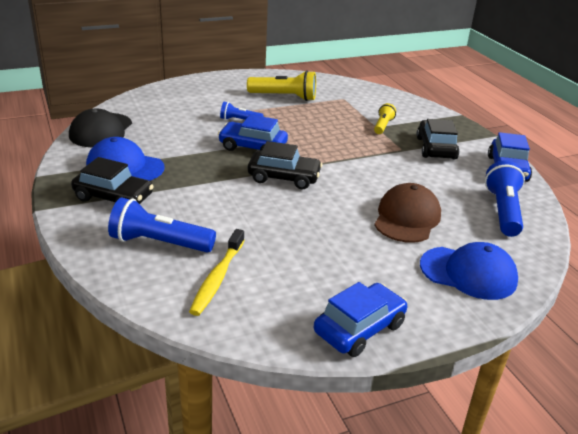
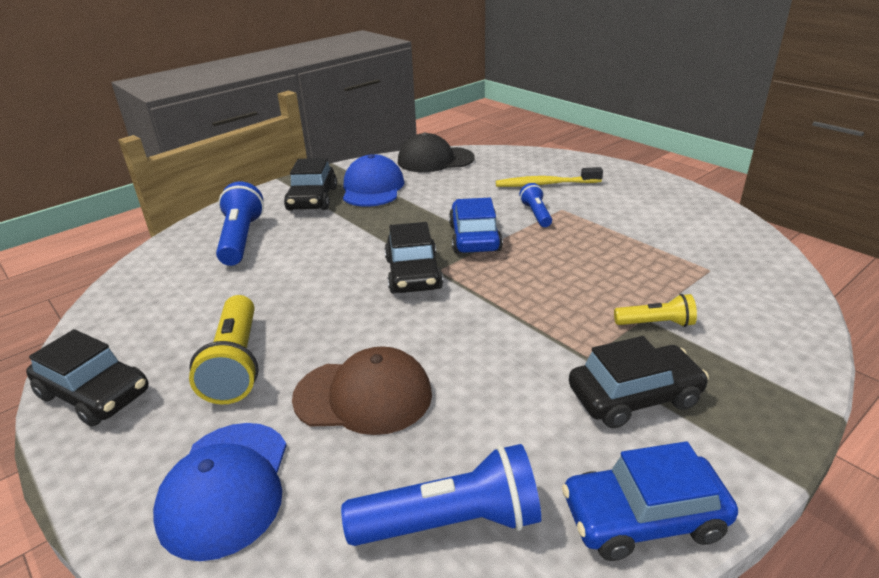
camera: 75 degrees right, 0 degrees up
(217, 278) = (186, 282): yellow toothbrush -> yellow toothbrush (545, 184)
(284, 97) = (645, 225): yellow flashlight -> yellow flashlight (236, 364)
(359, 328) = (95, 394): blue car -> black car

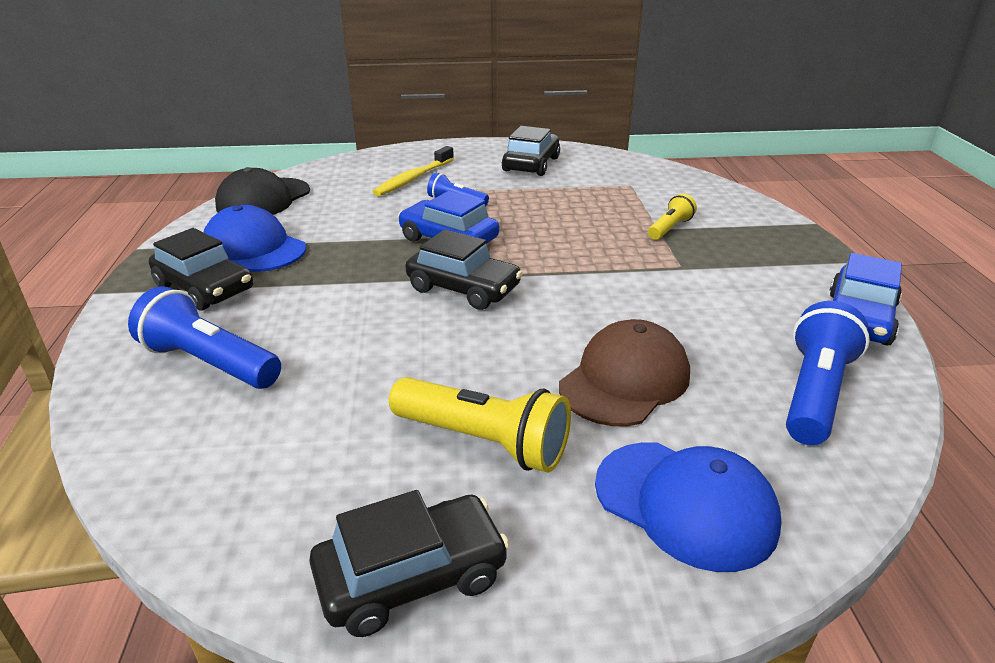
camera: 55 degrees left, 0 degrees up
(634, 396) = (741, 270): black car -> black car (531, 164)

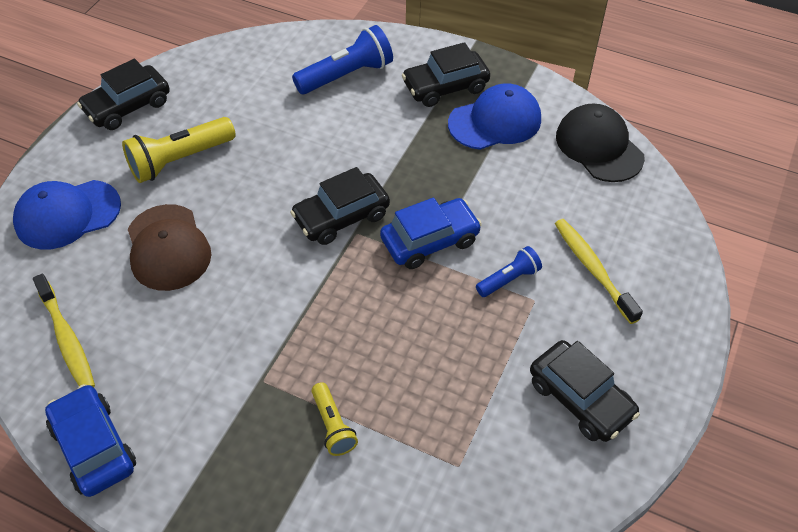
camera: 120 degrees right, 20 degrees up
(411, 577) = (128, 106): black car -> black car turned 45 degrees clockwise
(815, 392) = (67, 339): blue flashlight -> yellow toothbrush

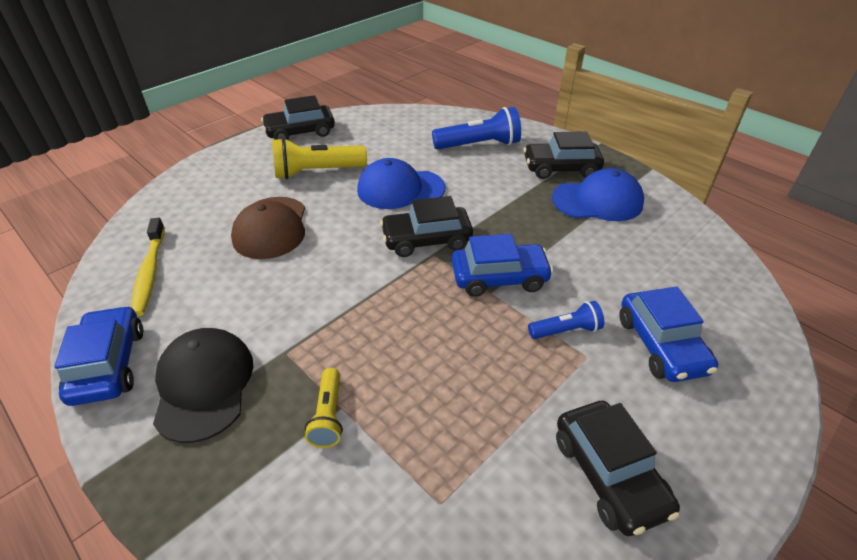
camera: 20 degrees right, 10 degrees down
(67, 214) = (211, 188): blue cap -> blue cap (400, 189)
(593, 269) = (661, 345): yellow toothbrush -> blue car
(599, 146) = (696, 241): black cap -> black cap (204, 385)

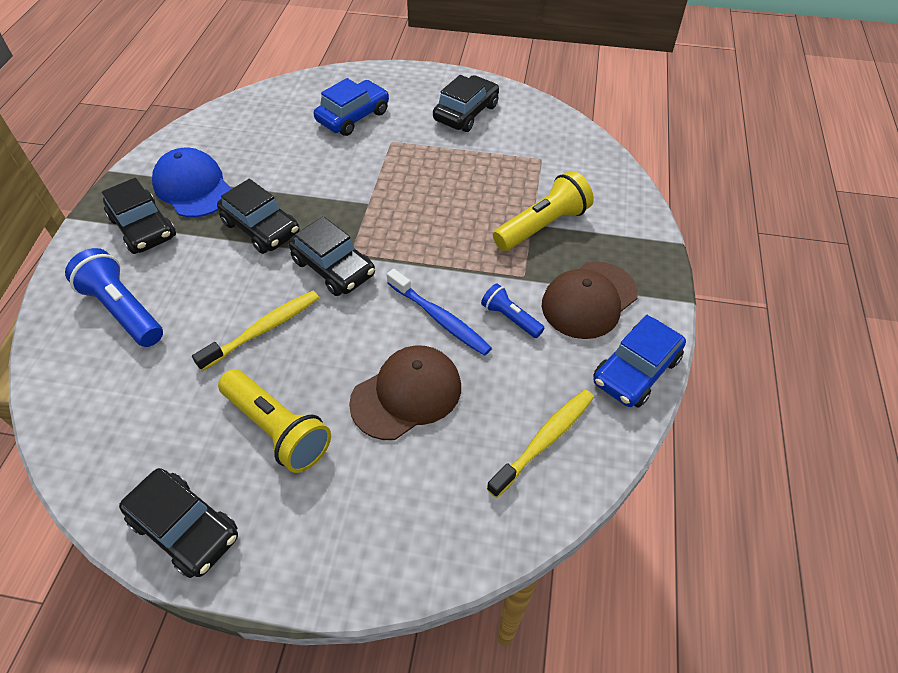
camera: 125 degrees left, 10 degrees up
(204, 385) = (589, 300): black cap -> brown cap
(309, 273) = (440, 318): none -> blue toothbrush
(328, 416) = (543, 225): yellow flashlight -> yellow flashlight, size x1.76
(400, 189) = (263, 330): blue cap -> yellow toothbrush
(499, 278) = (348, 205): blue car -> none
(511, 219) = (261, 228): none -> black car
(566, 330) = (375, 156): blue flashlight -> blue flashlight (510, 318)

